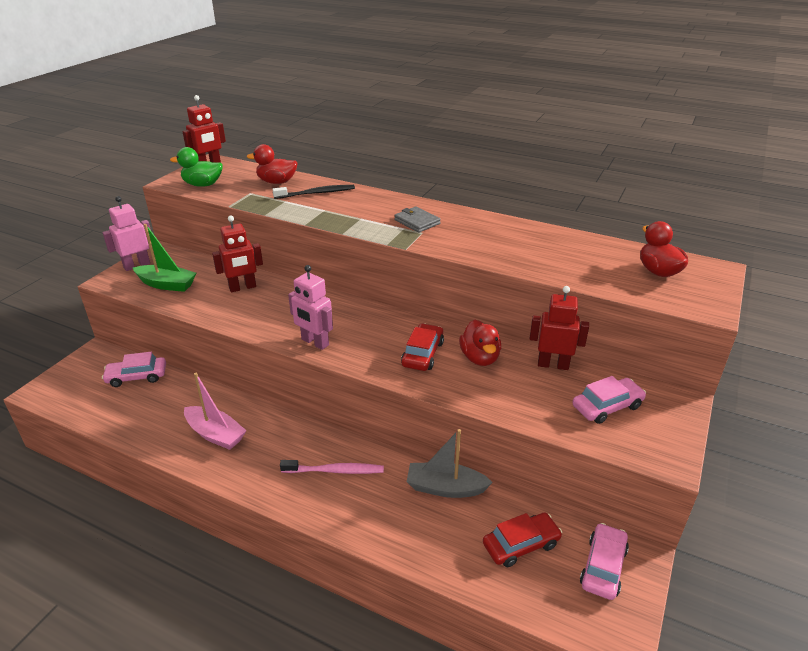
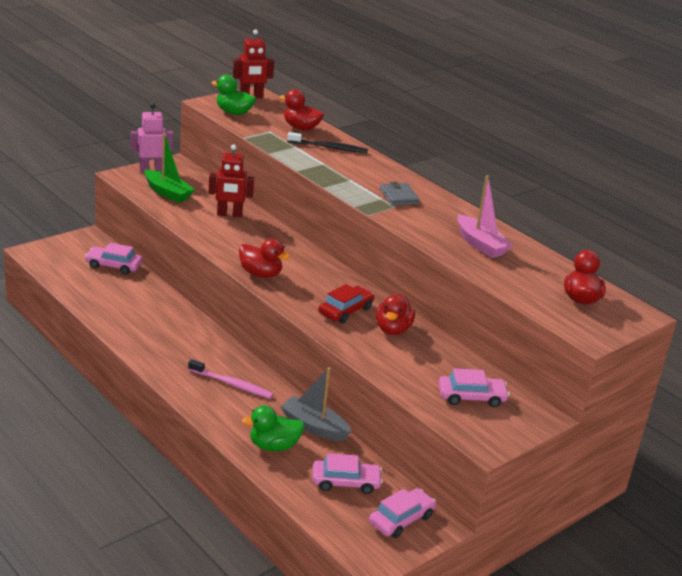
camera: 20 degrees right, 5 degrees down
(215, 434) = (152, 327): pink boat -> pink boat (480, 244)
(314, 342) = (260, 274): pink robot -> red duck
(423, 531) = (273, 446): none -> green duck
(521, 545) = (345, 482): red car -> pink car
(553, 364) = (454, 355): red robot -> none

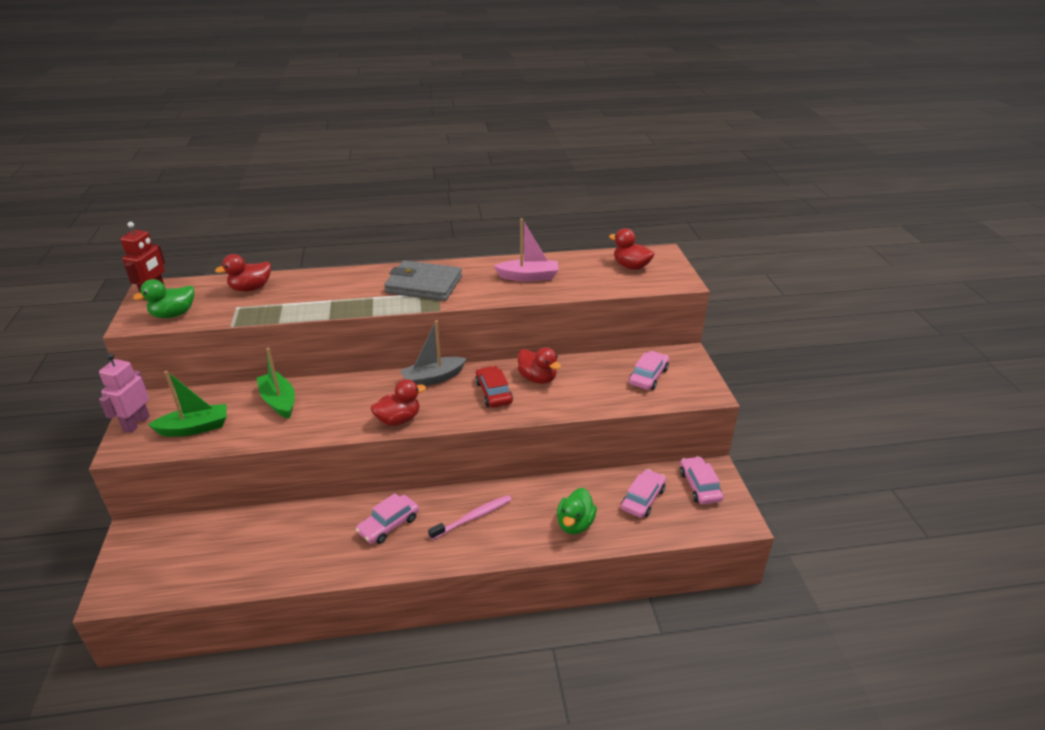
camera: 55 degrees left, 5 degrees up
(113, 266) = (208, 532): pink car -> pink car (388, 525)
(229, 214) = (279, 401): red robot -> green boat
(314, 427) = (563, 488): grey boat -> grey boat (433, 378)
(329, 147) = (304, 287): black toothbrush -> none
(399, 197) = (424, 285): grey wallet -> grey wallet, size x1.85

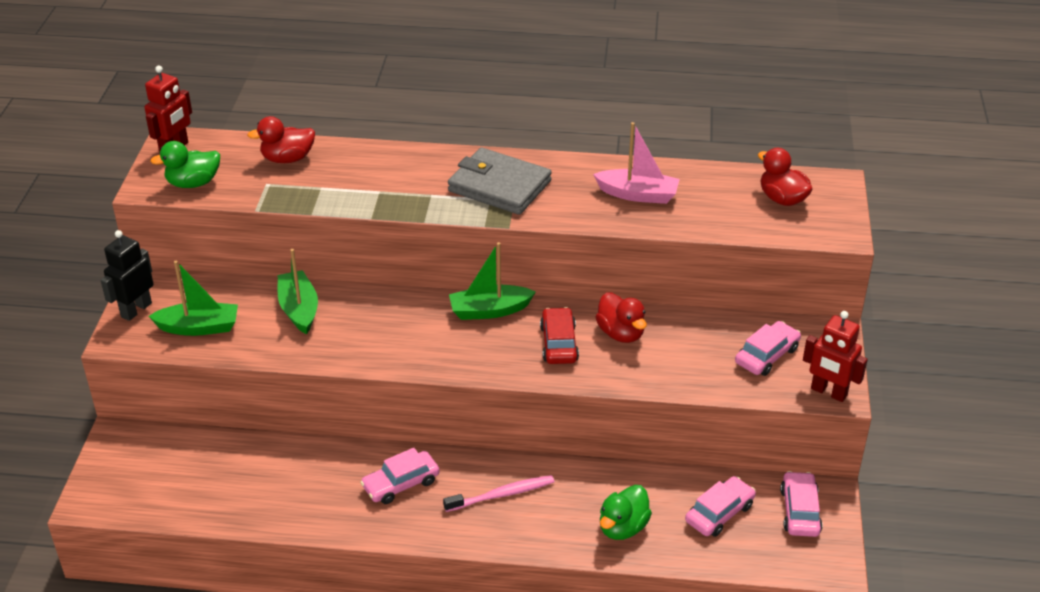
camera: 15 degrees right, 5 degrees up
(136, 423) = (136, 310): pink robot -> black robot
(398, 420) = (433, 359): red duck -> none
(433, 378) = (489, 310): grey boat -> green boat
(702, 393) = (828, 392): none -> red robot

